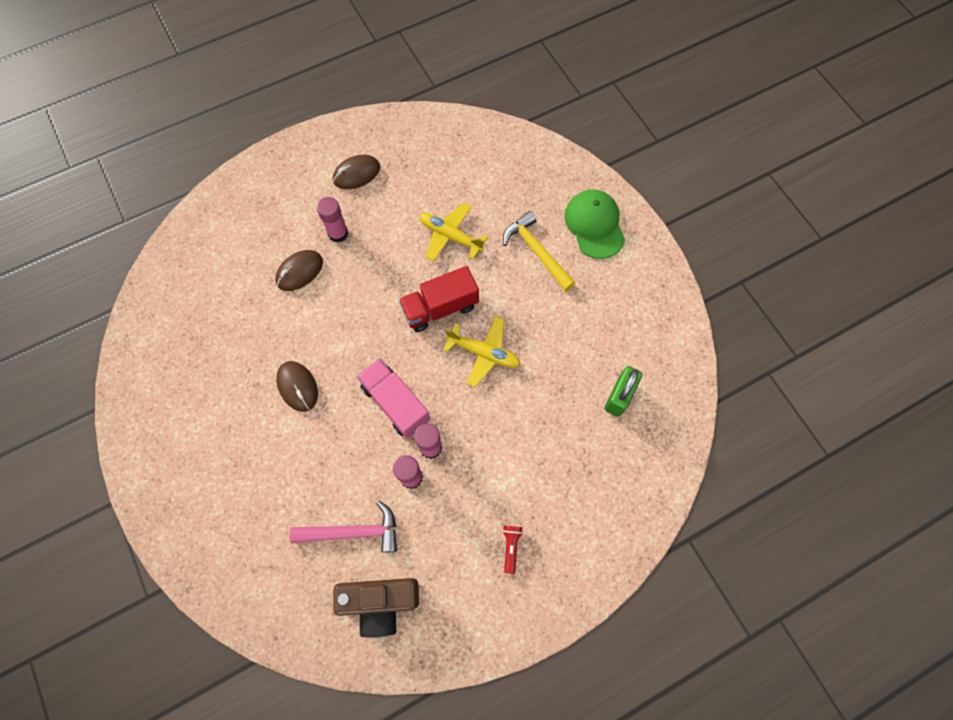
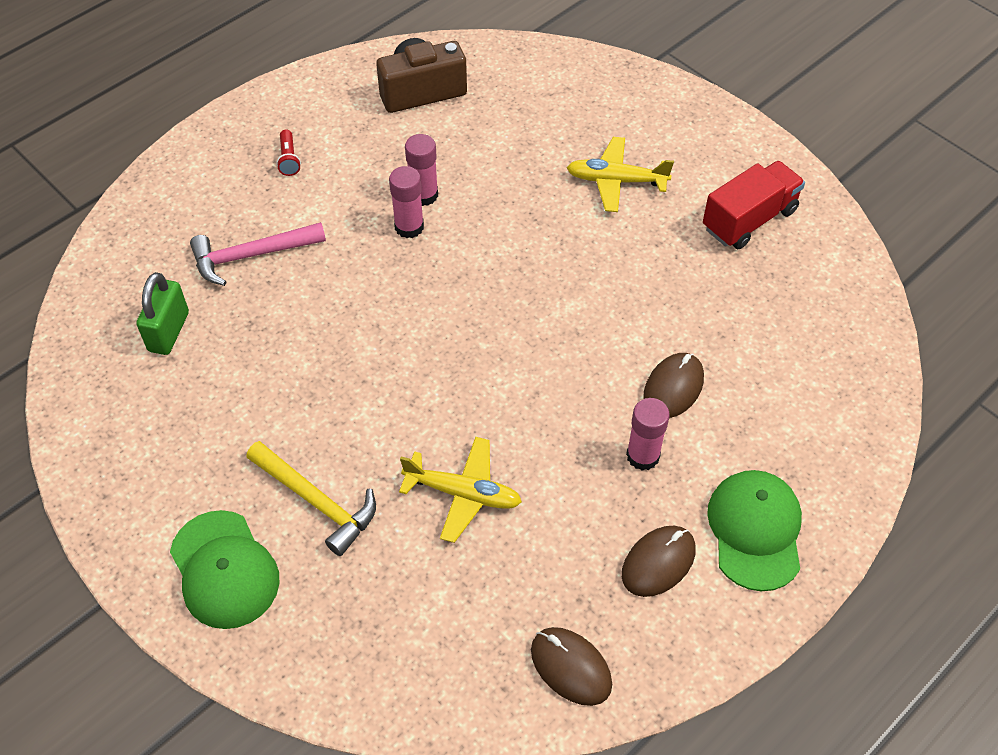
camera: 165 degrees right, 15 degrees down
(296, 177) = (755, 530): none -> green cap
(297, 386) = (603, 252): brown mouse -> brown mouse (570, 667)
(353, 532) = (473, 136): pink hammer -> pink hammer (251, 256)
(396, 403) = (469, 261): pink truck -> none
(440, 308) = (447, 386): red truck -> red truck (749, 220)
(484, 353) = (367, 342): yellow plane -> yellow plane (616, 181)

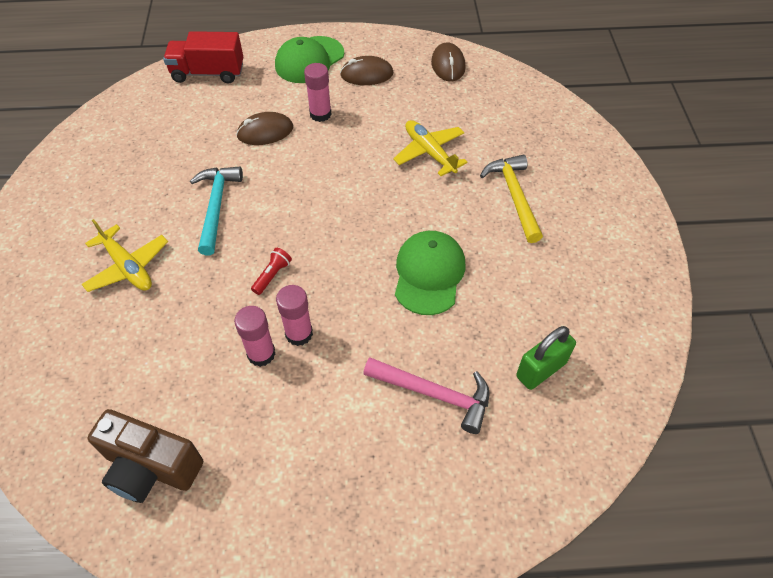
camera: 140 degrees left, 0 degrees up
(224, 570) = (591, 194): green cap -> green cap (429, 274)
(289, 159) = (329, 476): red flashlight -> red flashlight (272, 275)
(613, 276) = (216, 206): none -> turquoise hammer
(749, 220) = (96, 185): red truck -> red truck (208, 73)

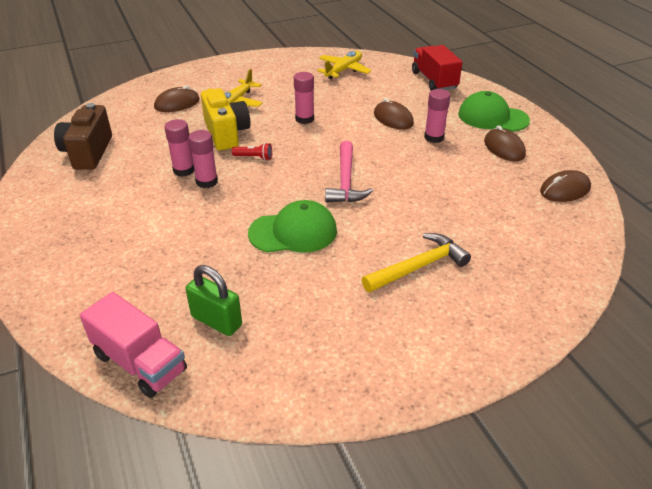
camera: 70 degrees right, 15 degrees down
(83, 334) = (177, 103): none -> brown mouse
(201, 292) = (226, 133): none -> yellow camera
(216, 206) = (304, 119): turquoise hammer -> pink glue stick
(429, 152) = (435, 203): yellow plane -> yellow plane (344, 70)
(434, 394) = (172, 260): pink hammer -> pink hammer (346, 181)
(581, 447) = (140, 363): none -> pink truck

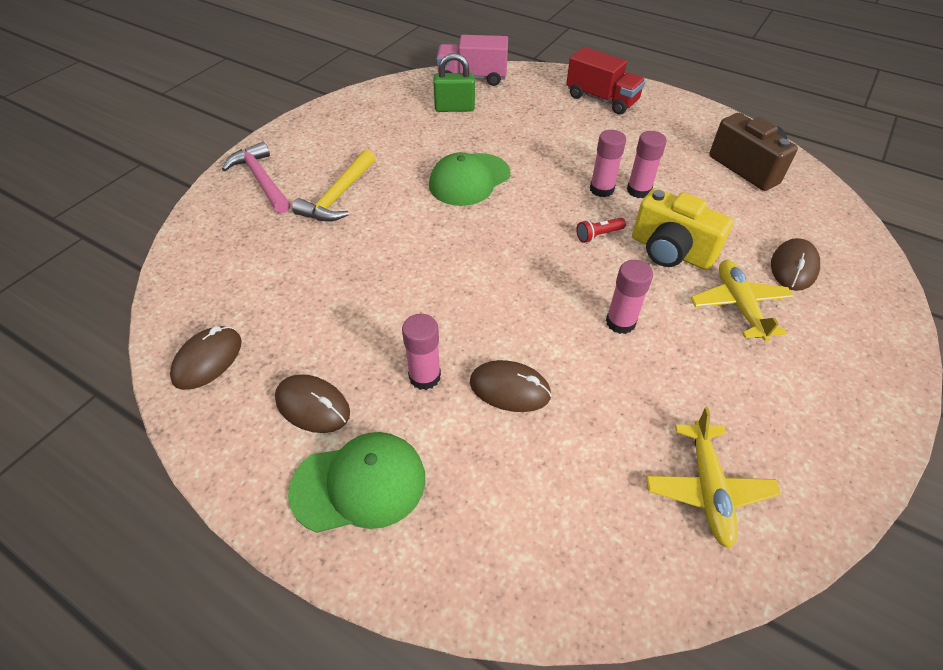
camera: 145 degrees right, 10 degrees up
(346, 181) = (474, 250): pink hammer -> pink hammer (261, 180)
(434, 81) = (527, 558): red truck -> red truck (601, 99)

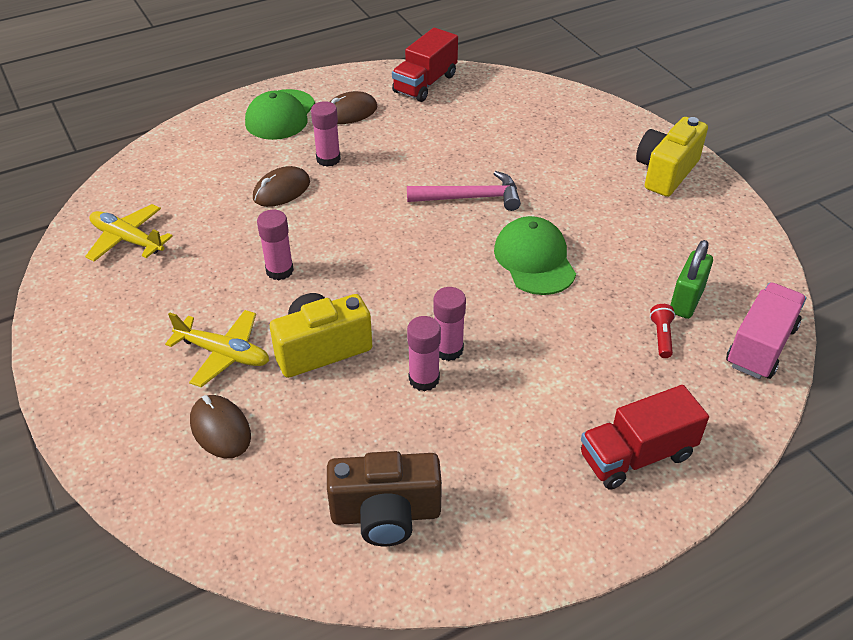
camera: 120 degrees right, 5 degrees down
(208, 360) = (425, 83): brown mouse -> red truck
(261, 180) = (620, 139): pink hammer -> pink hammer (470, 198)
(302, 146) = (665, 172): none -> yellow camera
(338, 196) = (565, 174): yellow hammer -> none
(598, 235) = (384, 310): red flashlight -> red flashlight (661, 336)

